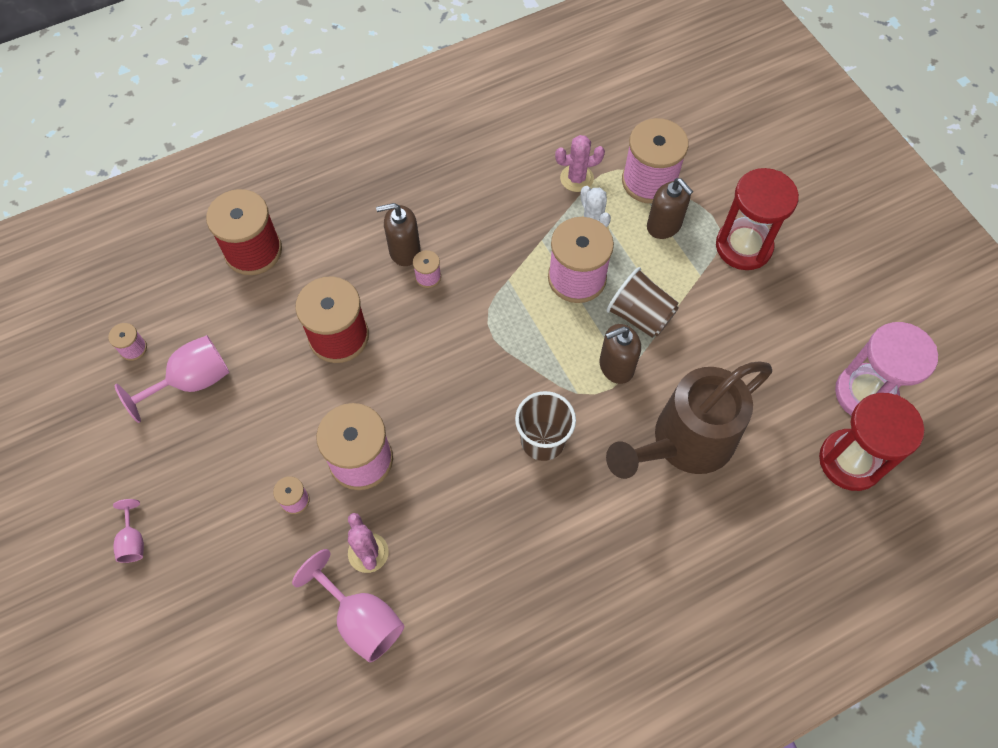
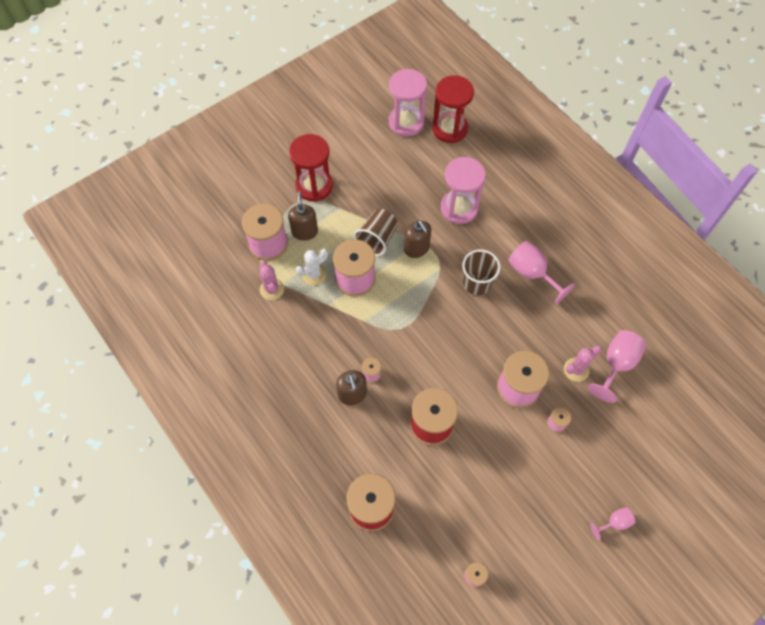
camera: 100 degrees left, 0 degrees up
(191, 381) = (490, 520): pink goblet -> pink goblet (532, 274)
(664, 226) = (305, 232): brown soap dispenser -> brown soap dispenser turned 45 degrees counterclockwise
(684, 443) = (459, 208): brown watering can -> pink hourglass

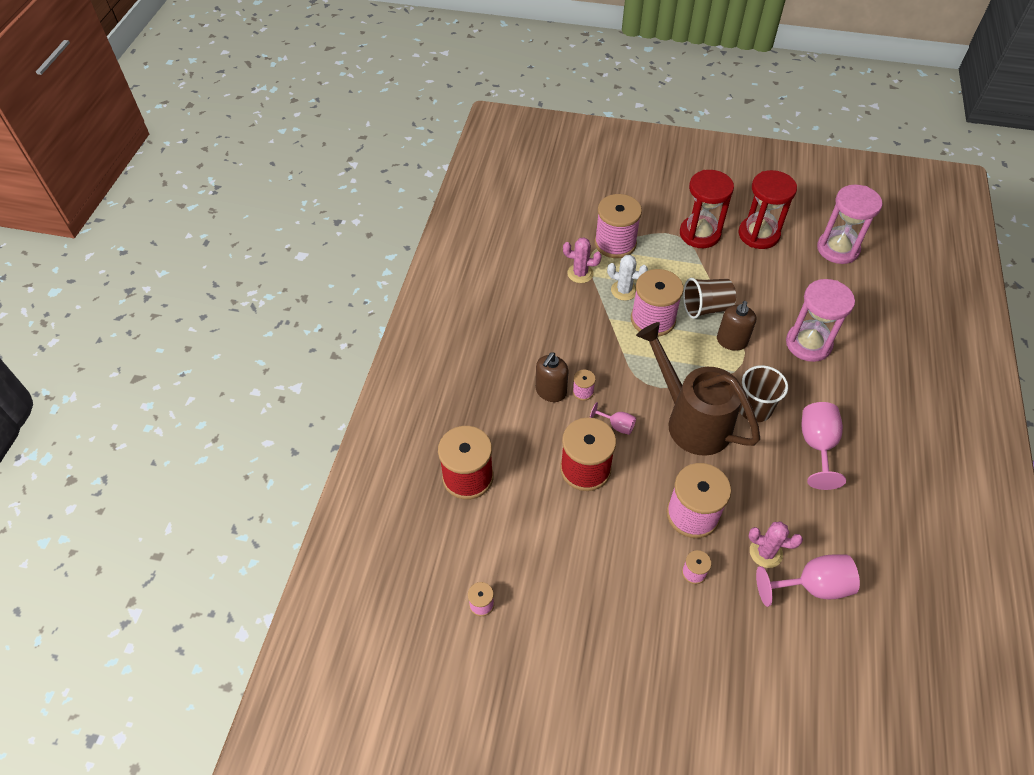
camera: 50 degrees right, 10 degrees down
(272, 289) = (580, 273): pink cactus -> pink cactus turned 75 degrees clockwise
(305, 232) = (653, 257): brown soap dispenser -> none
(450, 129) = (874, 282): red hourglass -> red hourglass (758, 234)
(453, 327) = (691, 420): none -> brown watering can
(614, 522) = (648, 699): pink goblet -> pink goblet (617, 425)

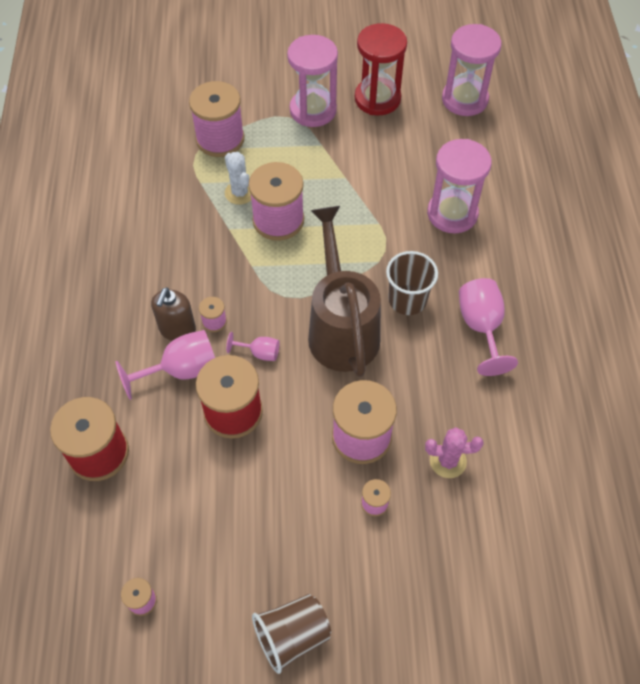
camera: 15 degrees left, 5 degrees up
(580, 273) = (186, 182): pink cactus -> none
(624, 290) = (240, 193): white cactus -> white cactus turned 60 degrees clockwise
(691, 420) = (341, 328): brown watering can -> brown watering can turned 45 degrees clockwise
(699, 234) = (313, 110): red hourglass -> pink hourglass
(706, 308) = (335, 195): brown cup -> brown cup (292, 635)
(731, 341) = (369, 228): brown soap dispenser -> none
(812, 586) = (503, 487): pink goblet -> pink goblet (181, 370)

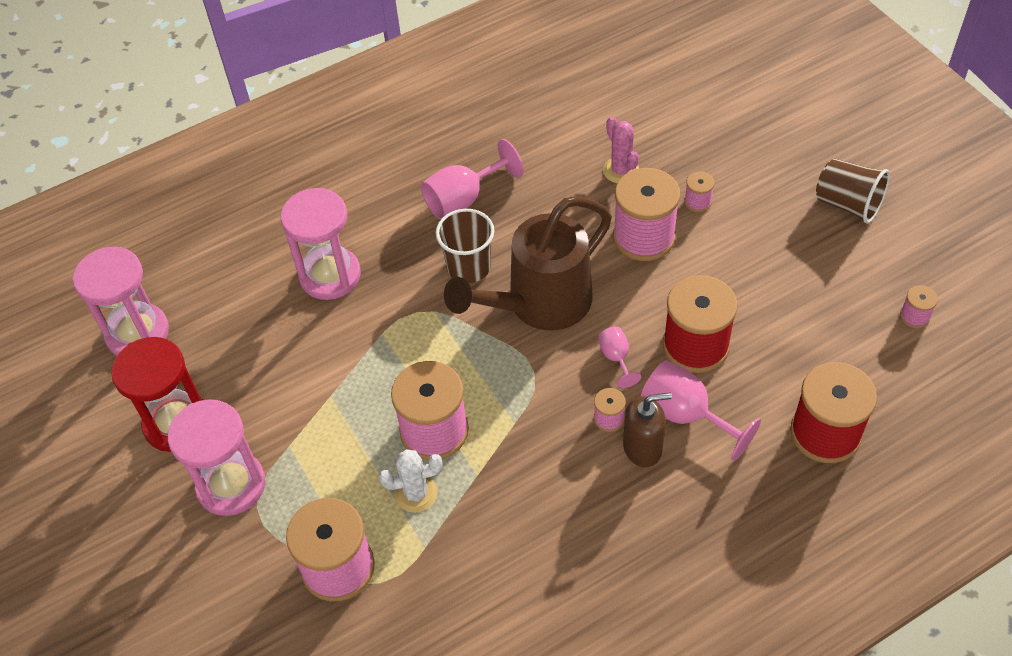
camera: 115 degrees left, 5 degrees down
(240, 193) = (416, 493): white cactus -> white cactus turned 45 degrees clockwise

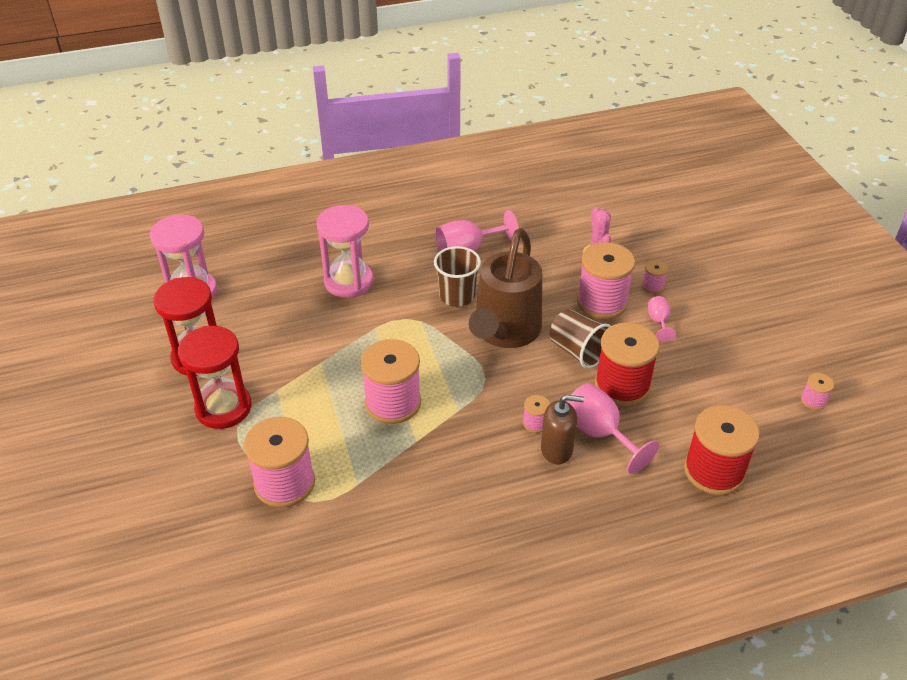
camera: 10 degrees right, 10 degrees down
(231, 485) = (223, 408): pink hourglass -> red hourglass
(416, 493) = (363, 444): white cactus -> none
(539, 304) = (504, 332): brown watering can -> brown watering can turned 45 degrees counterclockwise
(616, 358) = (554, 381): pink goblet -> pink goblet (658, 322)
(847, 204) = (776, 310): brown cup -> brown cup (578, 351)

